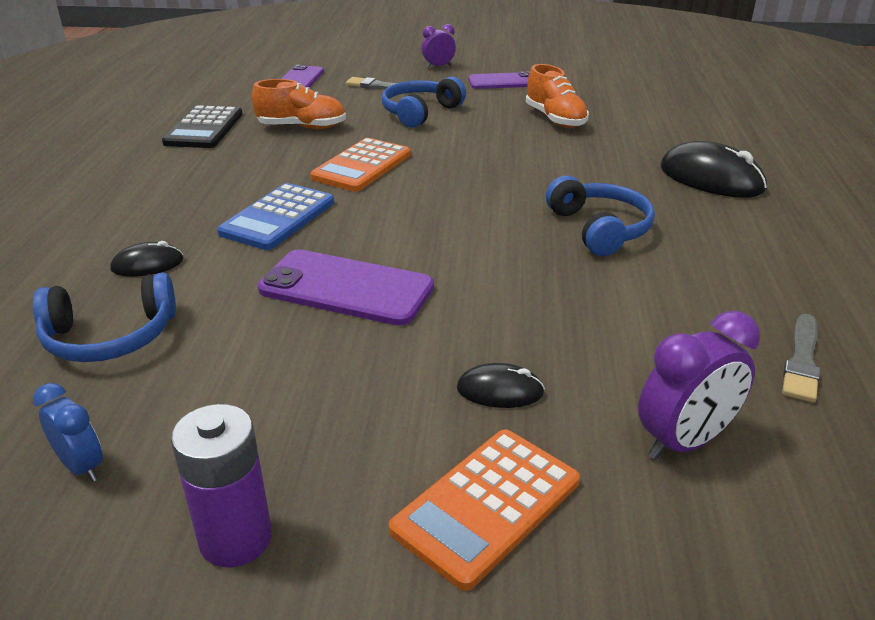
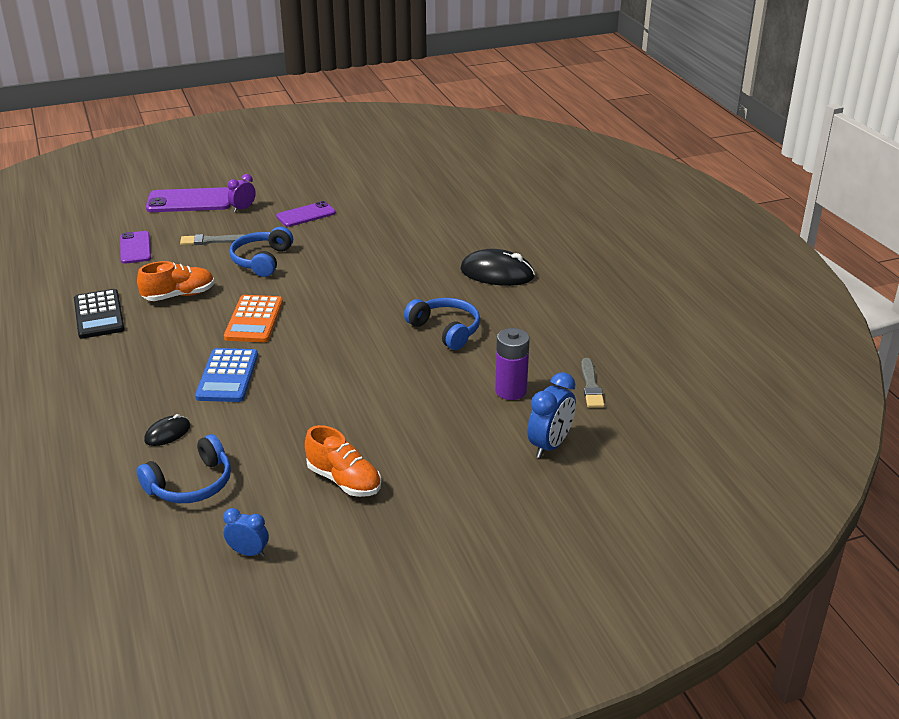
camera: 25 degrees left, 0 degrees up
(235, 538) = (361, 556): purple battery -> purple battery (511, 391)
(346, 288) = (314, 413): purple phone -> purple phone (189, 201)
(487, 506) = (472, 504): orange calculator -> none
(500, 390) = (445, 447): black mouse -> none
(555, 119) = (367, 244): orange shoe -> orange shoe (344, 480)
(684, 442) = (550, 445): purple clock -> blue clock

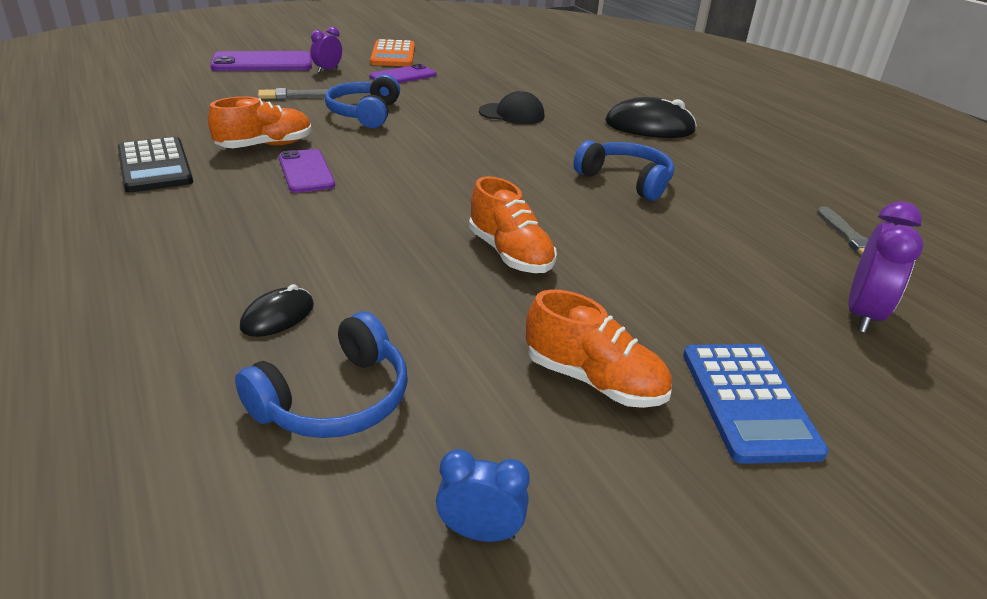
camera: 10 degrees left, 0 degrees up
(135, 248) = (200, 101): purple phone -> purple phone (306, 171)
(227, 376) = (355, 235): blue calculator -> blue calculator (748, 402)
(254, 320) = (373, 171): orange calculator -> orange calculator (393, 55)
(328, 393) = (510, 254): none -> orange shoe
(384, 259) = (512, 114): none -> black cap
(511, 391) = (755, 246): purple battery -> none
(550, 445) = (863, 315): blue clock -> purple clock

